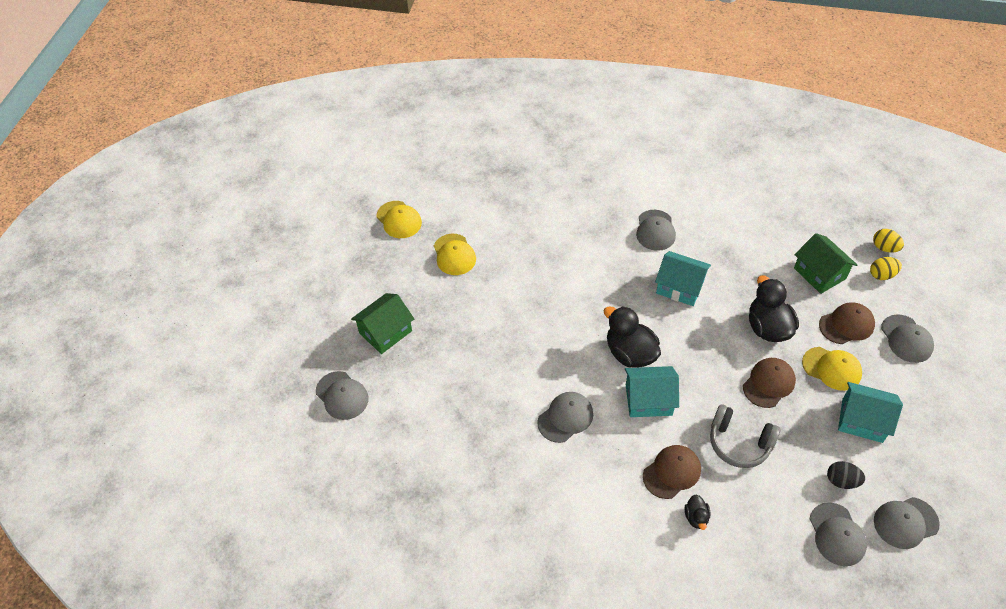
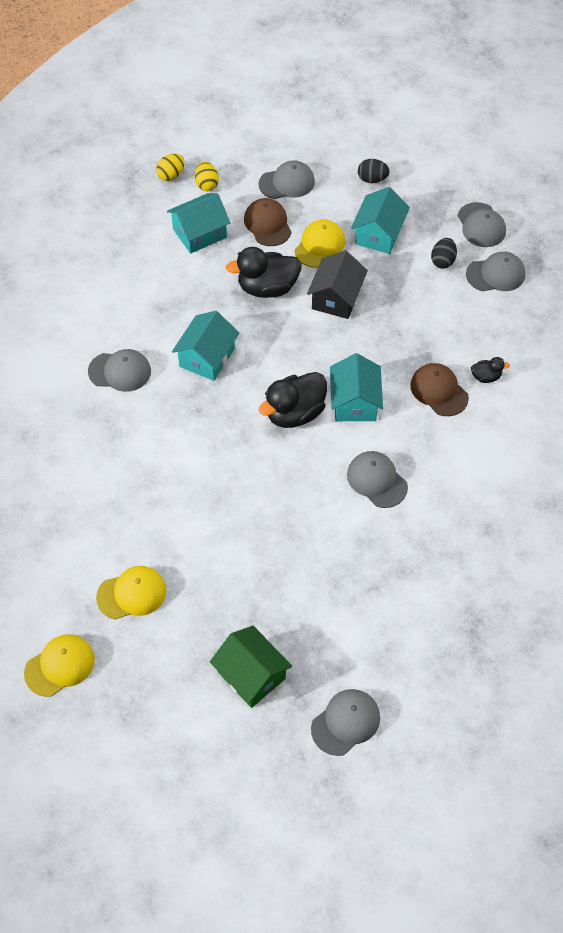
camera: 90 degrees left, 5 degrees up
(739, 443) = (404, 332): grey headphones -> none
(768, 383) = (336, 298): brown cap -> black house
(819, 273) = (200, 233): green house -> turquoise house
(938, 414) = (372, 179): none -> black egg

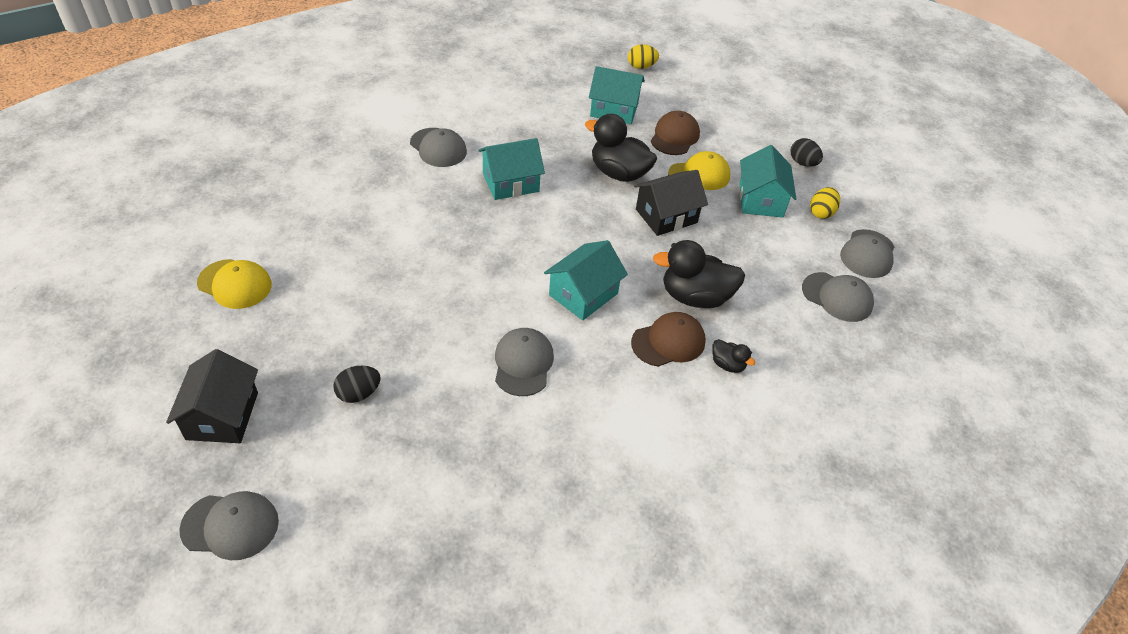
camera: 40 degrees right, 10 degrees down
(60, 666) = (122, 287): yellow cap -> none
(207, 185) = (660, 87): yellow egg -> yellow egg (821, 213)
(251, 675) = (222, 415): green house -> black house
(287, 183) = (725, 122): grey cap -> none
(294, 413) = (524, 265): black duck -> black duck (695, 297)
(378, 234) = (761, 200): turquoise house -> turquoise house turned 60 degrees counterclockwise
(439, 391) = (668, 342): brown cap -> brown cap turned 60 degrees clockwise
(442, 261) = (796, 254): black egg -> black egg (359, 393)

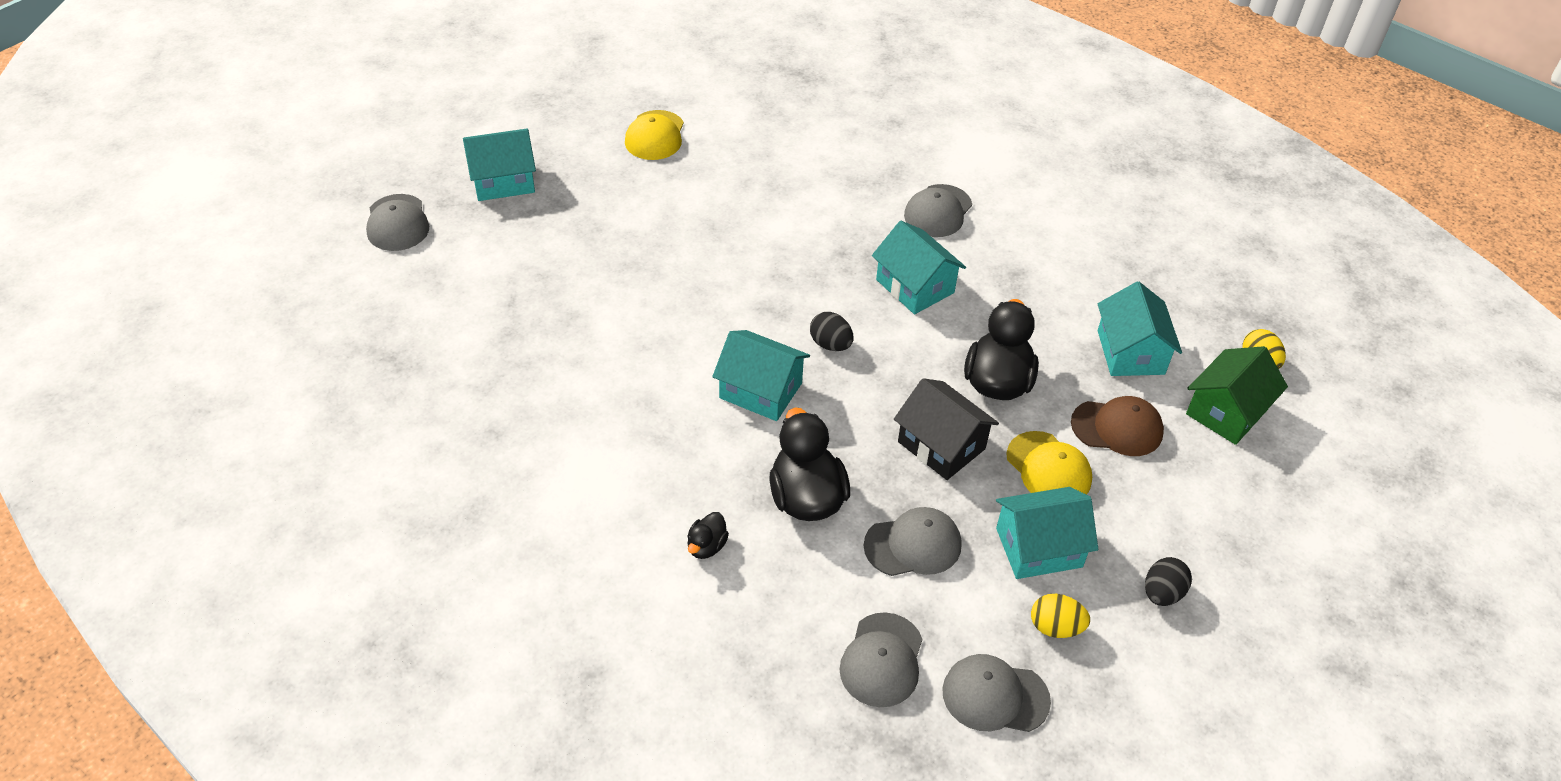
camera: 75 degrees right, 0 degrees up
(222, 415) = (503, 181): black house -> turquoise house
(359, 393) = (555, 255): black egg -> black egg (830, 344)
(523, 363) = (637, 362): grey cap -> grey cap (913, 545)
(668, 342) = (719, 482): brown cap -> none
(675, 91) = (1227, 411): none -> green house

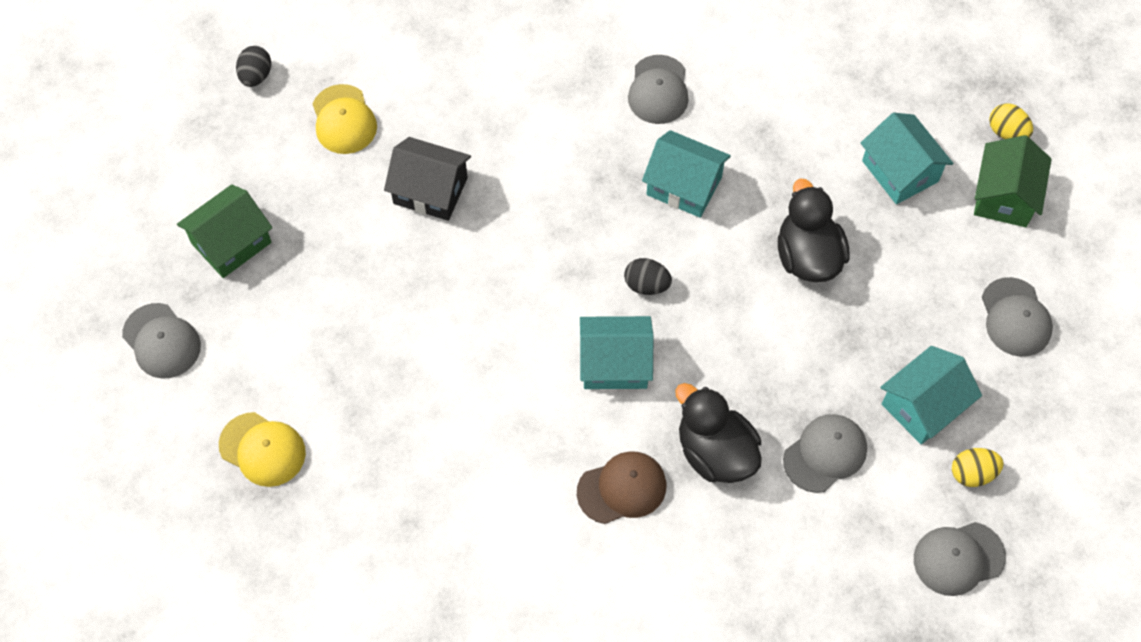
camera: 25 degrees left, 15 degrees up
(503, 181) = (231, 243): turquoise house -> green house
(706, 546) = (661, 541): black duck -> none
(882, 660) = (858, 572): grey cap -> grey cap (1015, 317)
(941, 445) = (796, 344): black house -> black house (430, 190)
(1048, 468) = (893, 324): yellow cap -> yellow cap (262, 449)
(1117, 428) = (926, 256): brown cap -> brown cap (622, 488)
(1162, 593) = (1036, 400): black egg -> black egg (256, 76)

